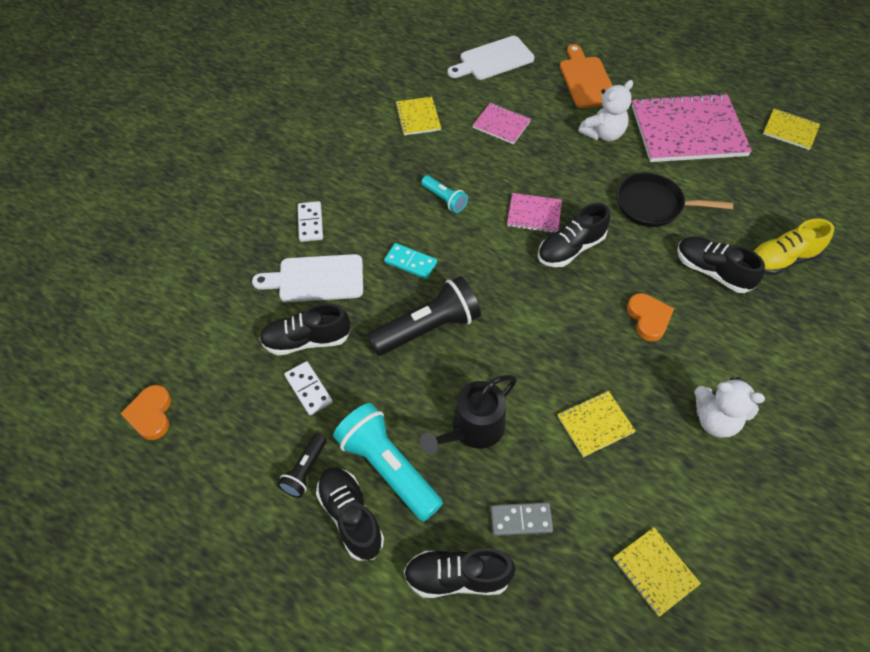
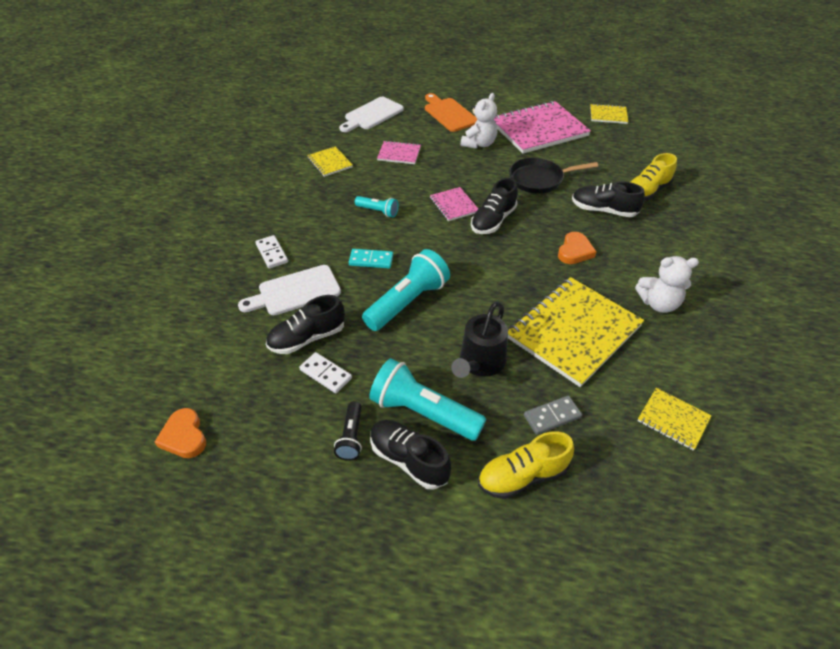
camera: 20 degrees left, 10 degrees down
(428, 328) = (407, 302): black flashlight -> turquoise flashlight
(457, 577) = (522, 476): black shoe -> yellow shoe
(534, 214) = (454, 205): pink notebook -> pink notebook turned 75 degrees clockwise
(595, 424) = (573, 332): yellow notebook -> yellow notebook, size x2.12
(648, 318) = (575, 251): orange heart -> orange heart turned 60 degrees clockwise

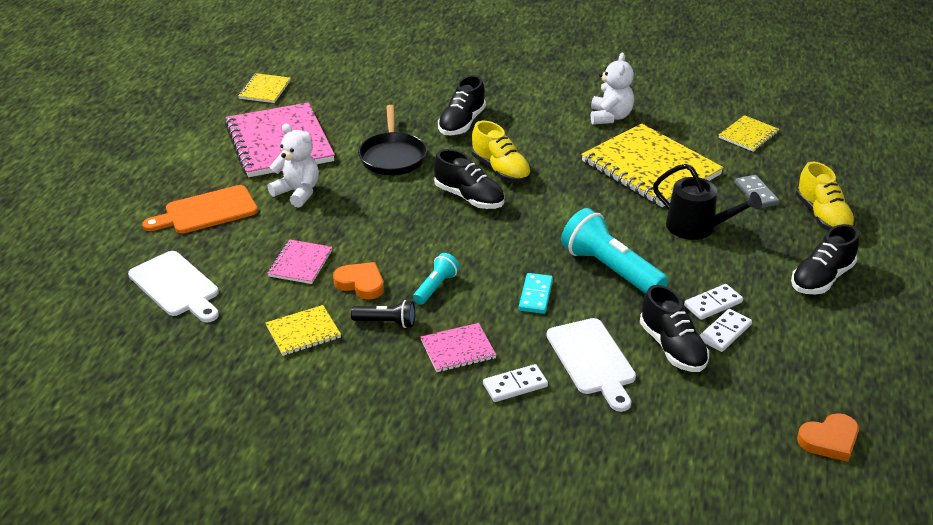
camera: 85 degrees left, 10 degrees down
(351, 437) = (803, 314): black flashlight -> black flashlight (386, 322)
(364, 368) = (713, 304): none -> white domino
(423, 412) = (765, 267): turquoise flashlight -> none
(454, 205) = (433, 224): pink notebook -> pink notebook (458, 349)
(575, 251) = (530, 151): orange heart -> orange heart (361, 283)
(646, 192) = (432, 92): yellow shoe -> yellow shoe (500, 170)

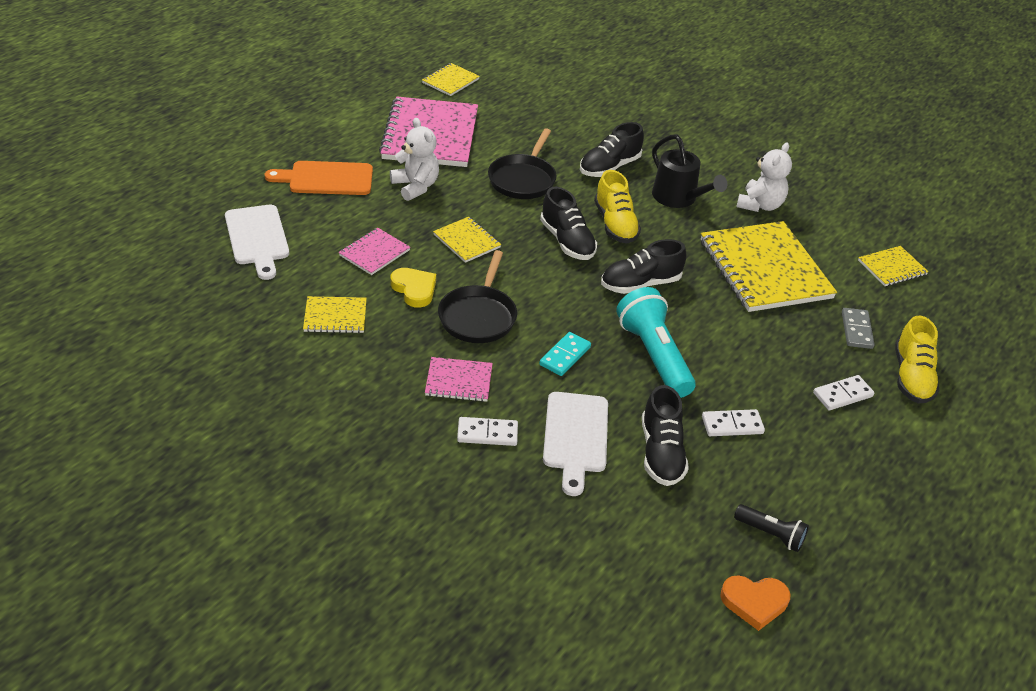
camera: 20 degrees right, 5 degrees up
(361, 283) = (414, 289): orange heart -> yellow heart
(379, 225) = (467, 241): none -> yellow notebook
(386, 322) = (412, 333): black flashlight -> black flashlight (770, 534)
(436, 287) = (478, 316): turquoise flashlight -> black pan
(696, 227) = (770, 343): black watering can -> black watering can (678, 198)
(724, 332) = (724, 457): white domino -> white domino (842, 395)
(821, 278) = (864, 439): black shoe -> black shoe (640, 284)

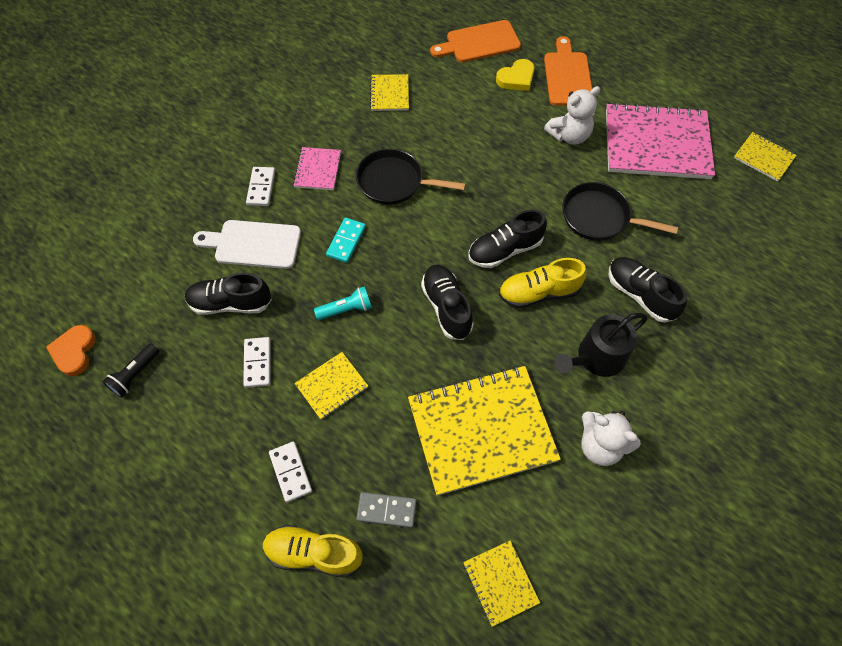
camera: 95 degrees right, 20 degrees up
(257, 238) = (479, 42): white cutting board -> orange cutting board
(374, 253) = (470, 112): pink notebook -> none
(414, 289) = (425, 139): yellow heart -> yellow heart (516, 78)
(467, 241) = (494, 173): yellow notebook -> yellow notebook (332, 386)
(565, 356) = (346, 241): turquoise domino -> turquoise domino turned 75 degrees clockwise
(654, 356) = (346, 309): turquoise flashlight -> turquoise flashlight, size x0.52

